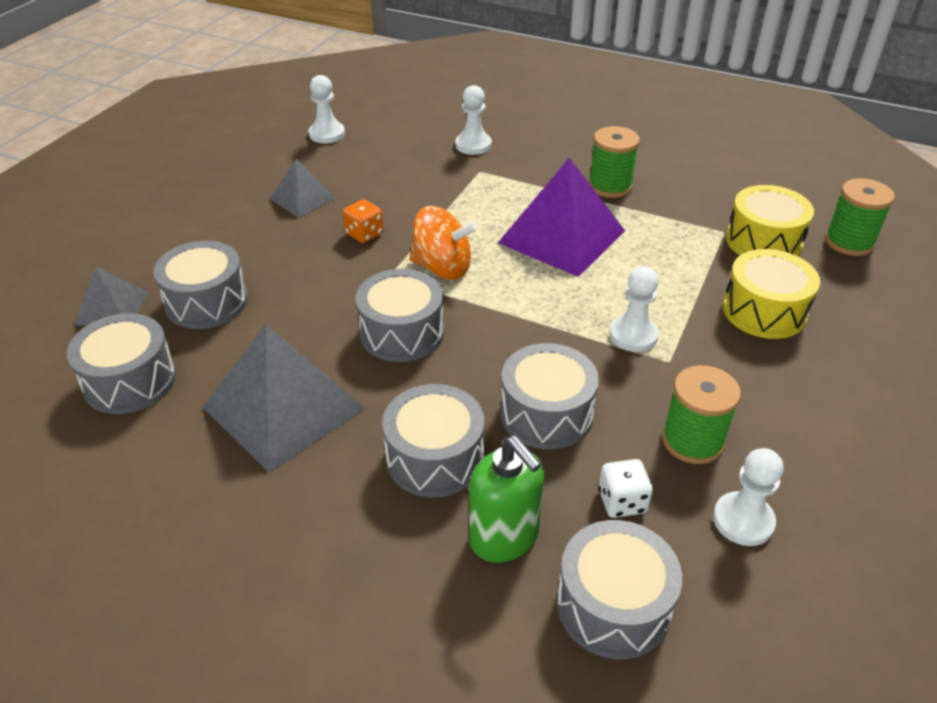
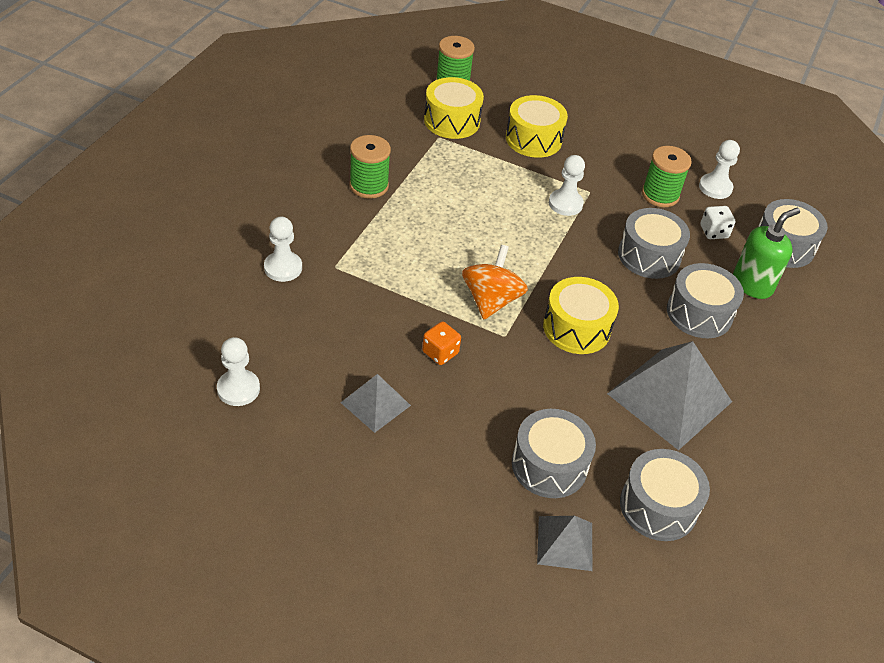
camera: 95 degrees left, 5 degrees up
(402, 332) = (576, 328): grey drum -> yellow drum
(561, 236) = (445, 224): purple pyramid -> none

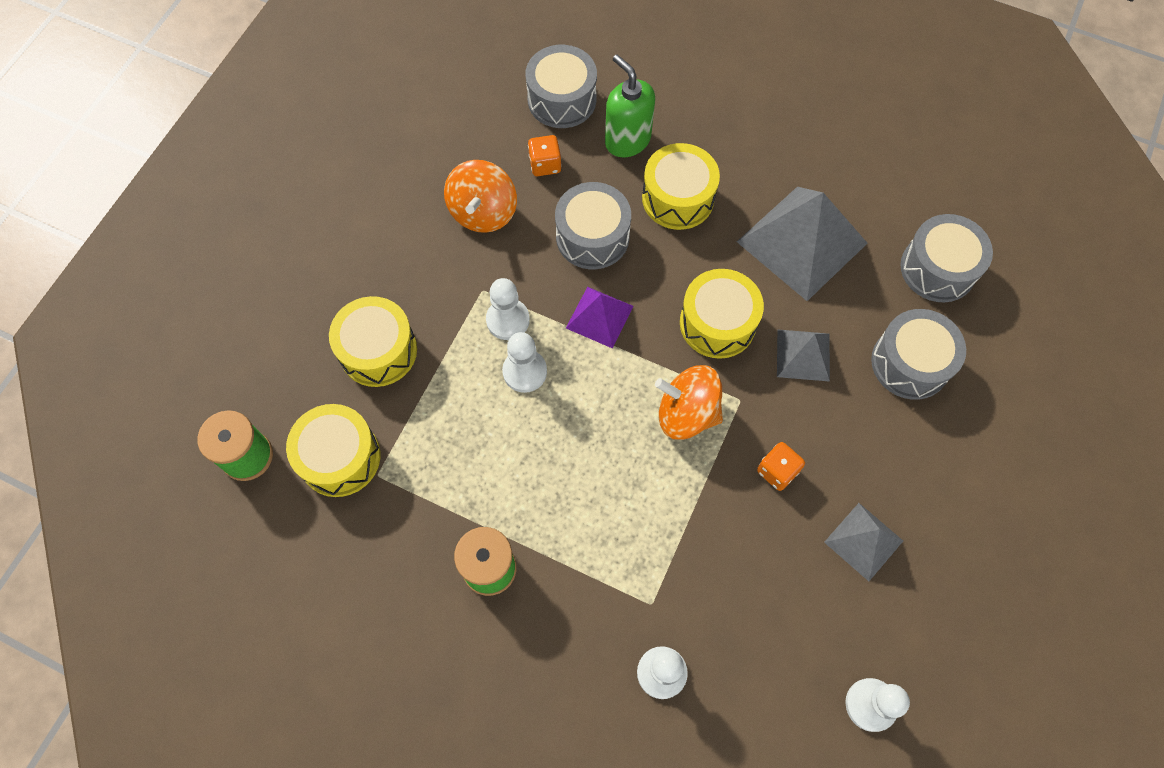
camera: 85 degrees left, 20 degrees up
(565, 543) = (997, 354): grey pyramid -> grey pyramid (803, 355)
(574, 255) = (599, 317): none -> purple pyramid
(660, 195) = (483, 212): green spool -> orange spinning top
(699, 313) = (678, 198): grey drum -> yellow drum
(714, 232) = (545, 164): white dice -> orange dice
(715, 187) = (465, 151): white pawn -> white pawn (525, 372)

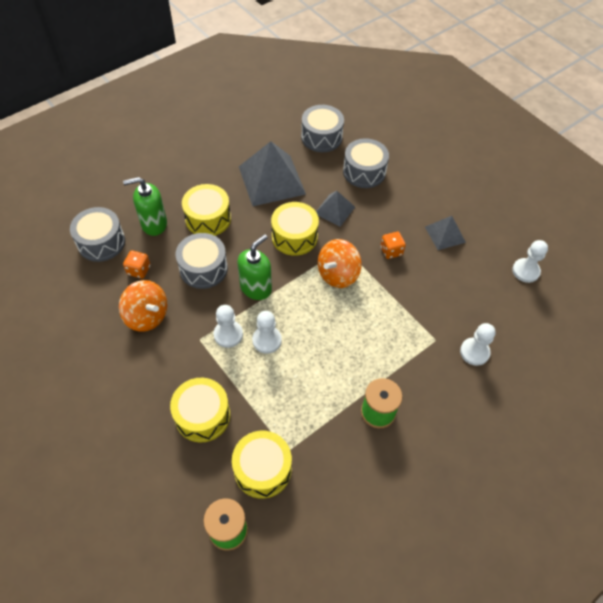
camera: 65 degrees left, 10 degrees down
(599, 317) = (256, 288): purple pyramid -> green soap dispenser

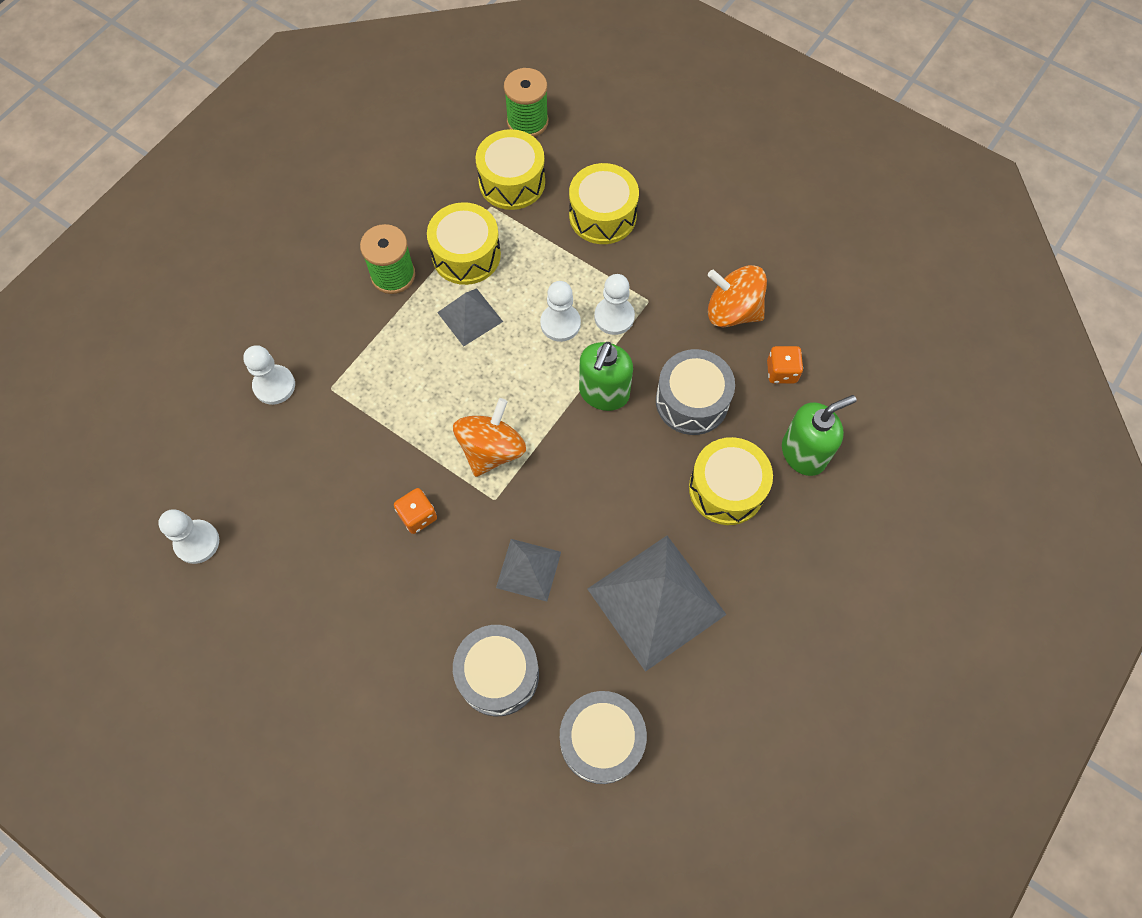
camera: 165 degrees right, 10 degrees up
(101, 242) = (861, 399): grey drum -> none
(294, 236) = (578, 496): yellow drum -> yellow drum (466, 255)
(445, 234) = (333, 576): grey pyramid -> grey pyramid (470, 316)

